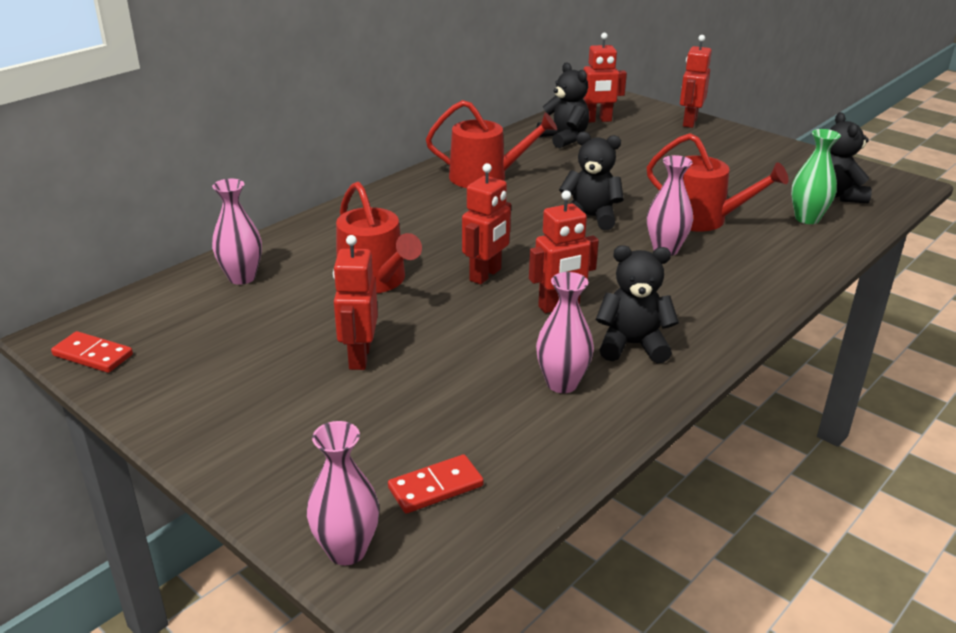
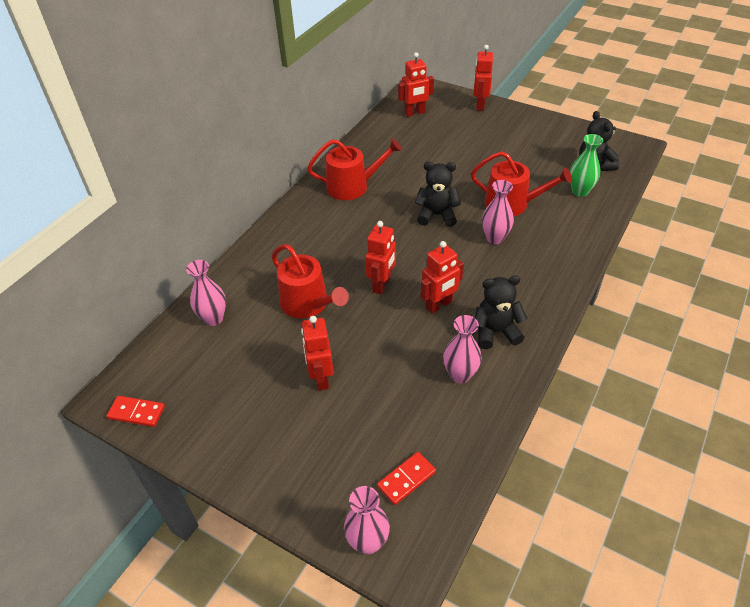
camera: 10 degrees left, 15 degrees up
(564, 138) = (397, 136): black teddy bear -> none

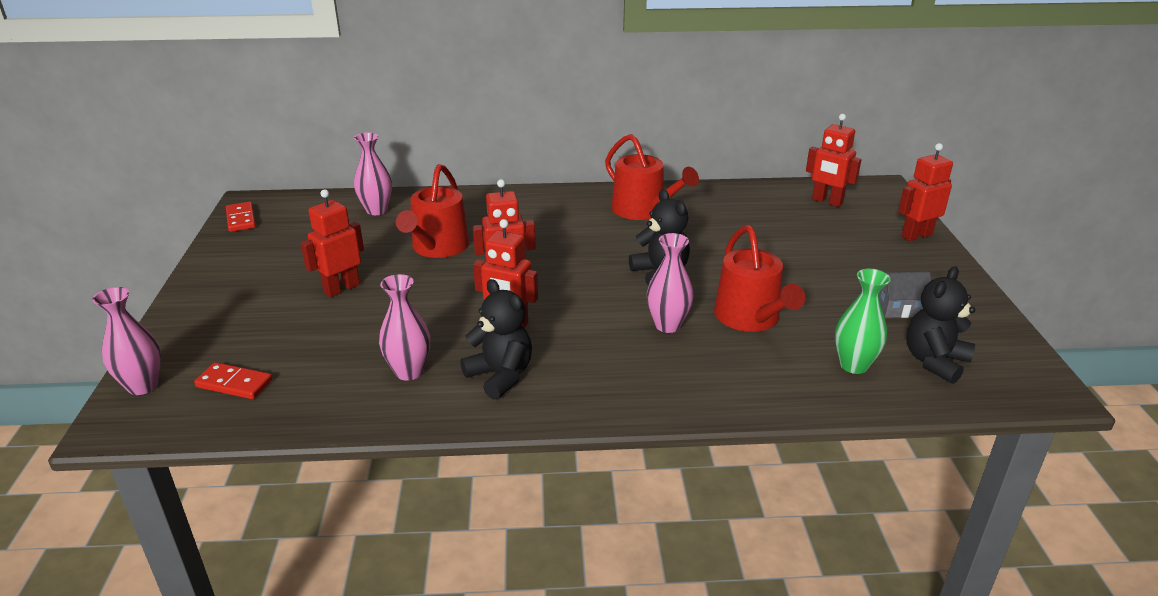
camera: 55 degrees right, 15 degrees down
(542, 150) = (899, 308): none -> grey house

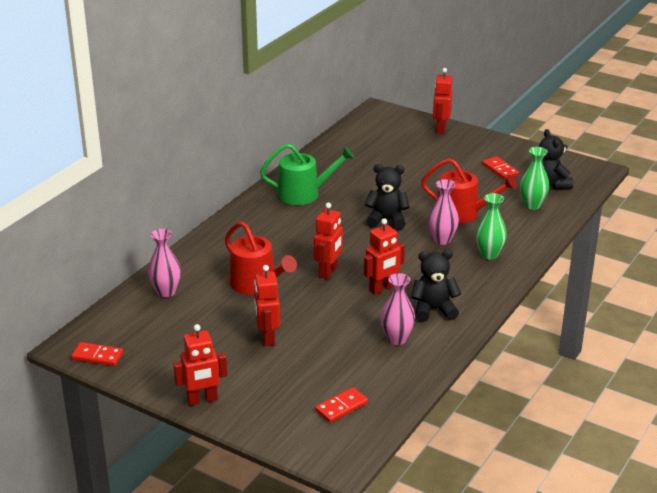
camera: 55 degrees left, 0 degrees up
(143, 386) = (305, 445): pink vase -> none
(643, 210) = (304, 194): red watering can -> green watering can
(680, 373) = (489, 254): none -> green vase
(827, 201) = (372, 133): red robot -> red robot (202, 400)
(899, 308) = (500, 170): grey house -> red domino

